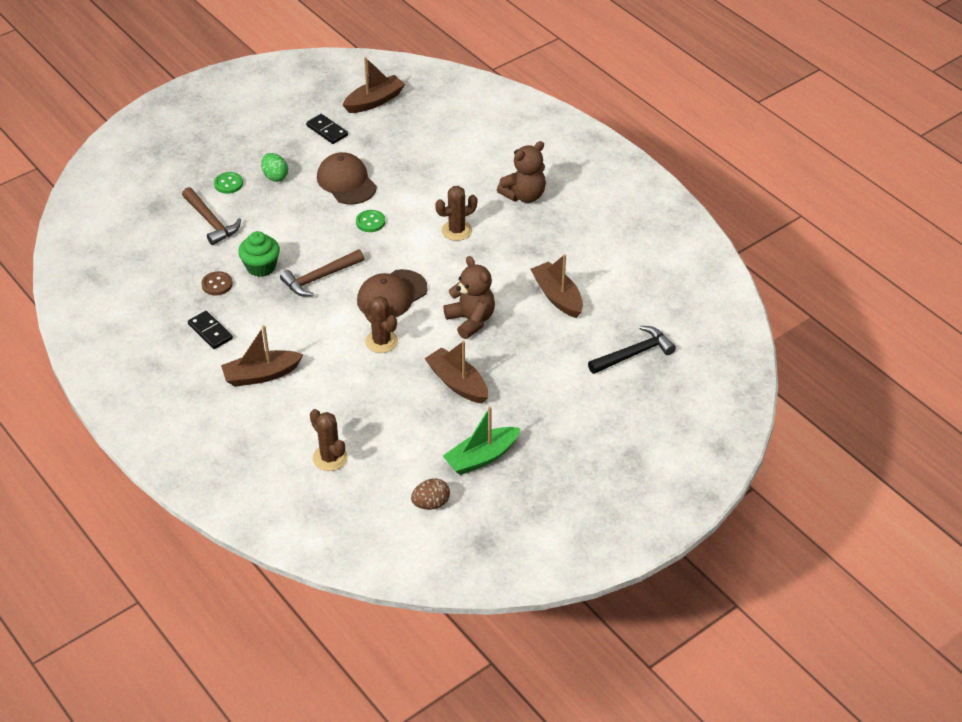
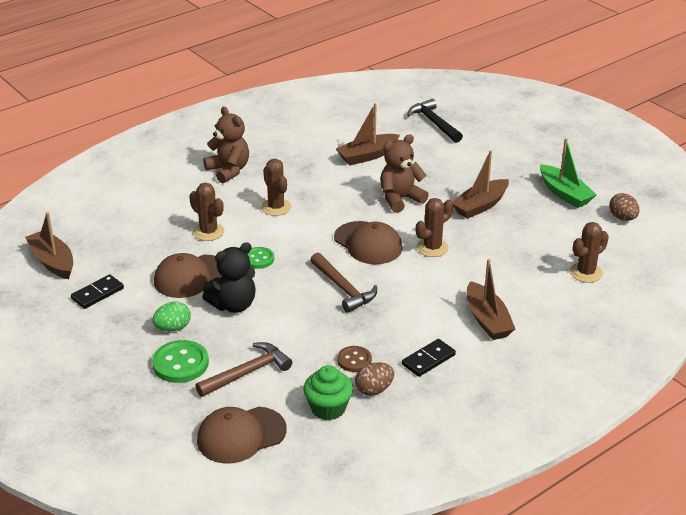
camera: 90 degrees left, 10 degrees down
(137, 221) = (241, 435): none -> brown cap
(176, 296) = (374, 390): none -> brown egg
(228, 184) = (180, 363): green button -> green button, size x1.62
(261, 267) = (326, 330): green cupcake -> green cupcake (328, 408)
(302, 209) = (233, 305): none -> black teddy bear
(415, 188) = (208, 232): none -> brown cactus

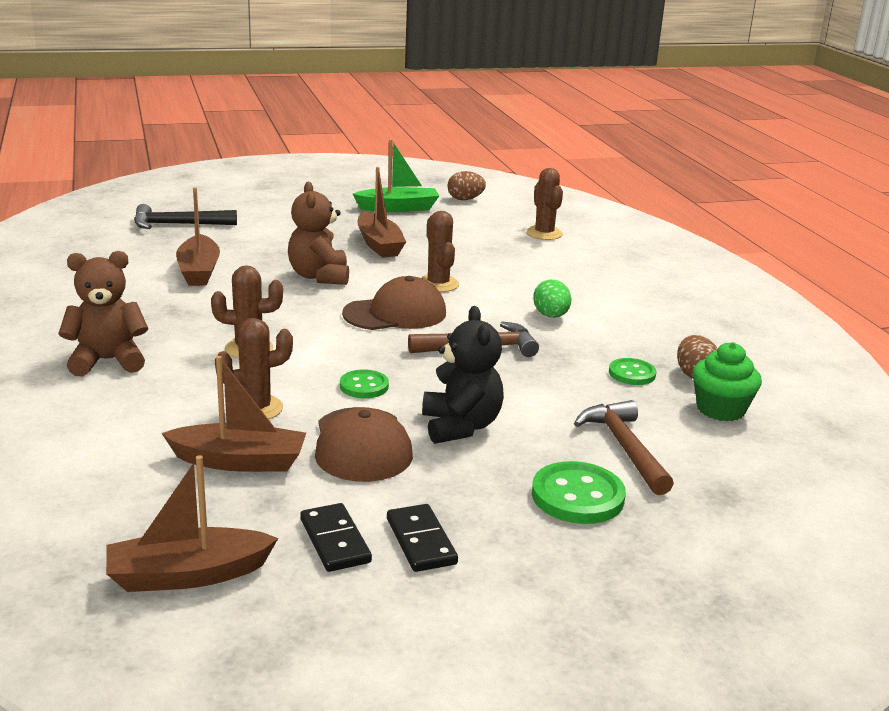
camera: 70 degrees left, 10 degrees down
(173, 328) = (484, 486): green egg -> green egg (551, 316)
(241, 435) = (759, 480): brown cap -> none
(354, 360) = (632, 373): brown button -> green button
(428, 359) = (651, 334): black domino -> black domino (420, 541)
(487, 320) = (595, 291): brown boat -> brown boat (239, 461)

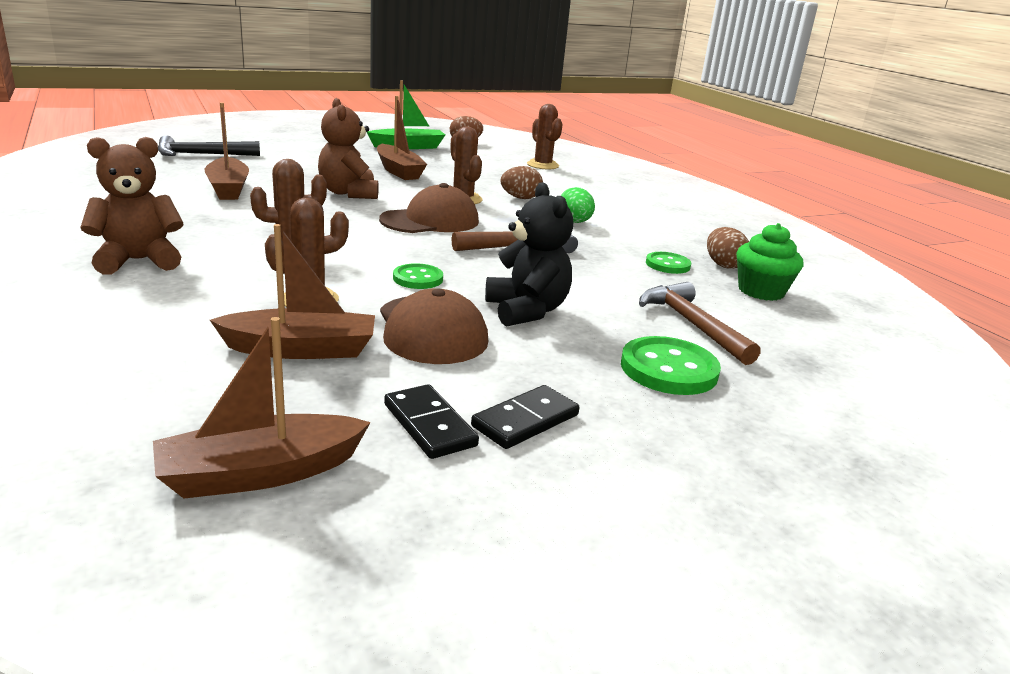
camera: 10 degrees left, 0 degrees up
(420, 541) = (525, 420): black domino -> black domino turned 75 degrees clockwise
(502, 282) = (520, 198): none -> brown egg

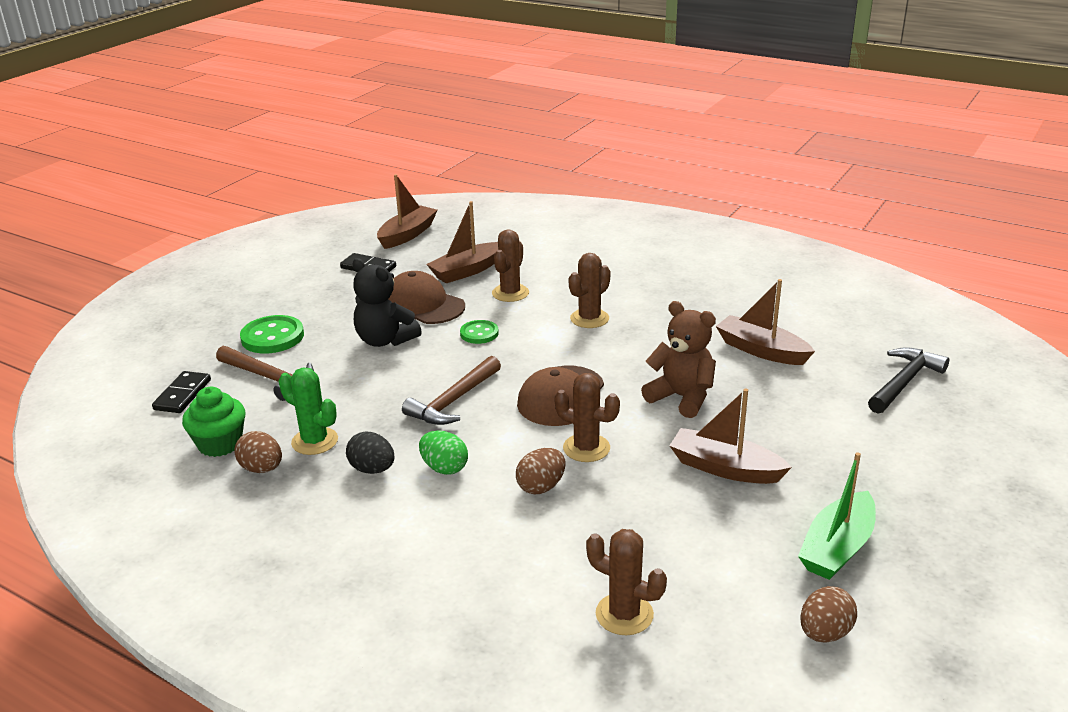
camera: 150 degrees right, 5 degrees up
(138, 261) = (639, 274): brown teddy bear -> none
(525, 420) = (330, 284): black domino -> black domino (183, 395)
(630, 237) = (372, 469): none -> black egg
(667, 265) = (314, 441): green button -> green cactus

